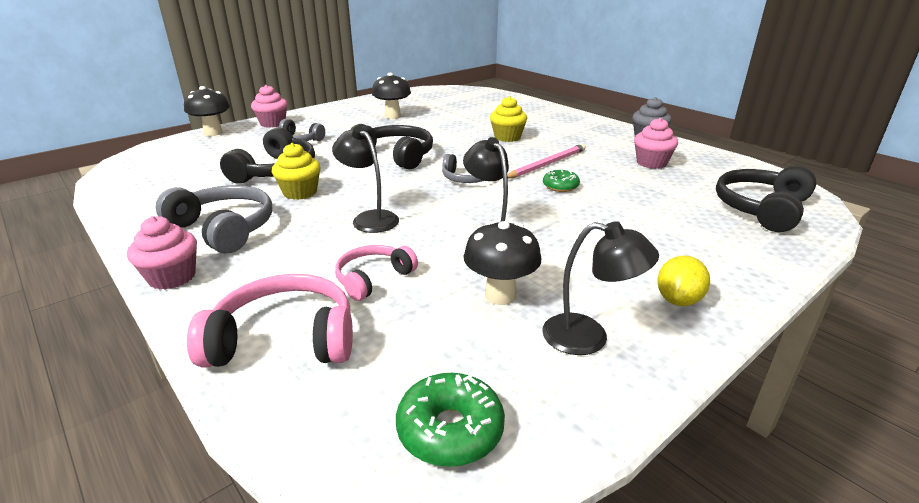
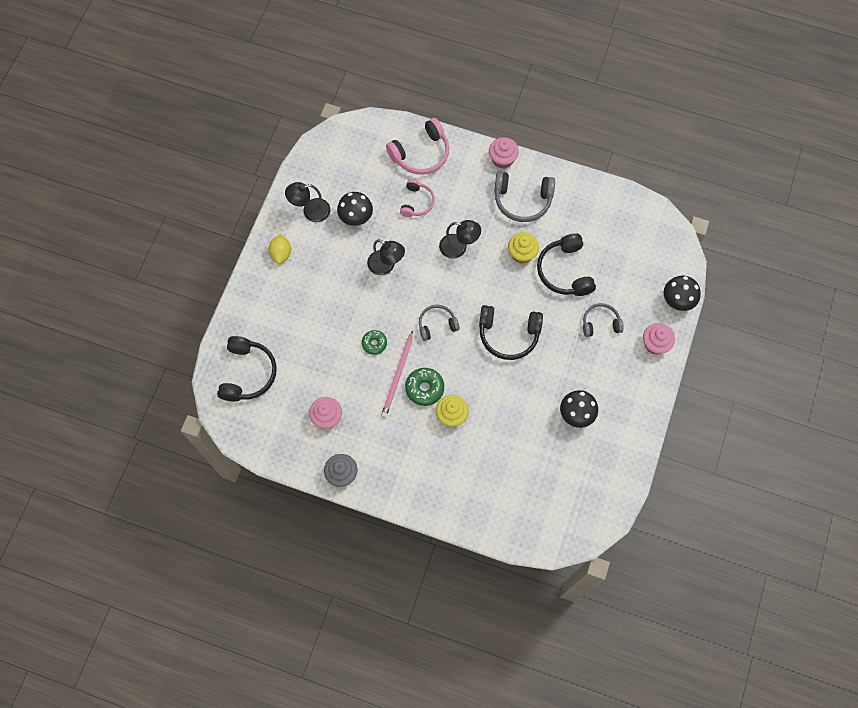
camera: 150 degrees right, 40 degrees up
(450, 430) = (338, 148): green donut -> green donut (424, 388)

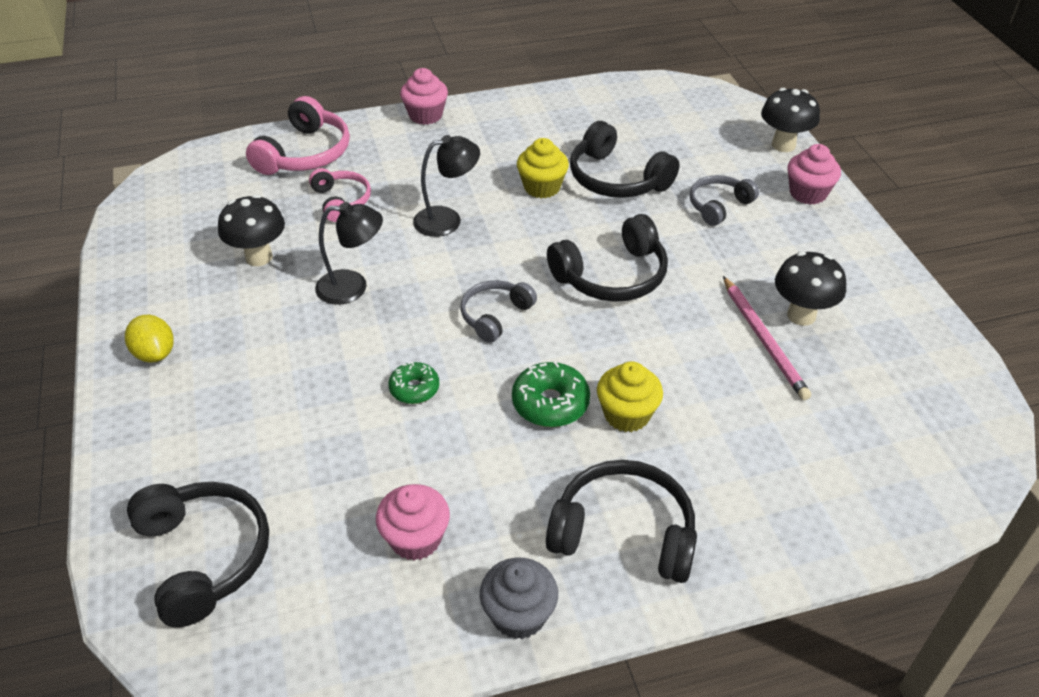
camera: 35 degrees left, 25 degrees down
(310, 211) = (173, 281): black lamp -> none
(397, 376) = (491, 411): pink pencil -> pink pencil (763, 340)
(405, 468) = (624, 533): none -> black headphones
(522, 200) = (490, 140): grey headphones -> none

